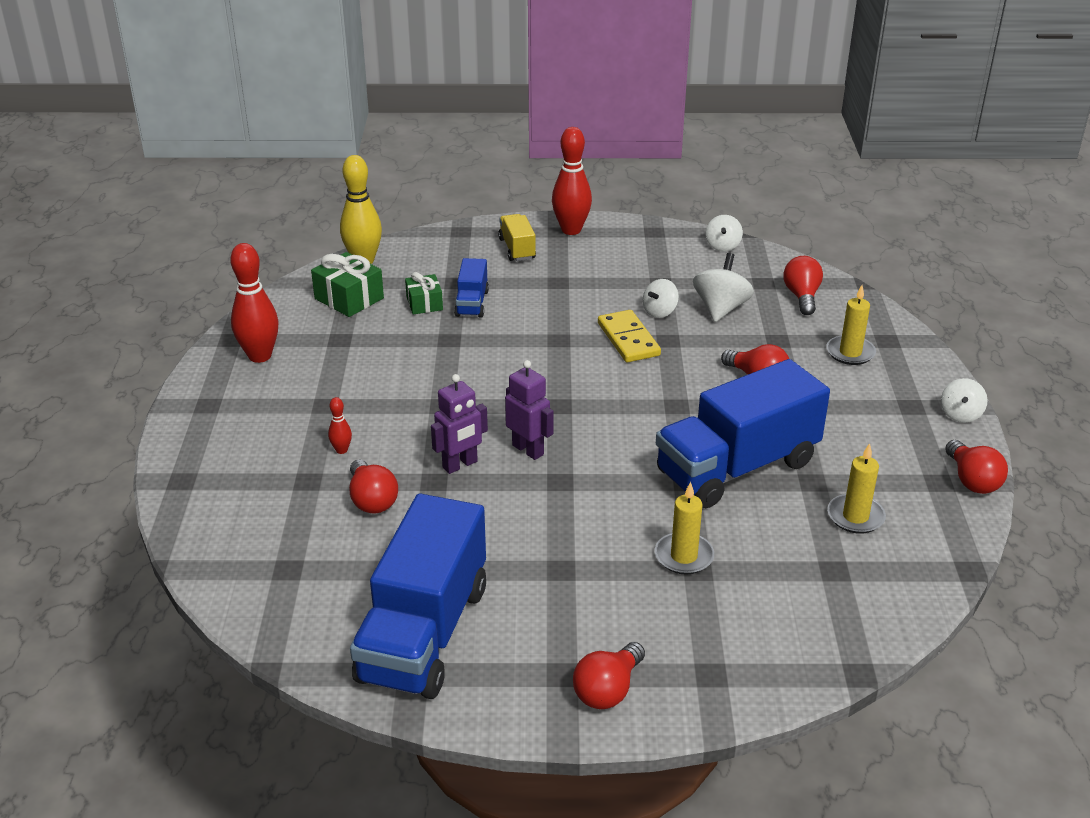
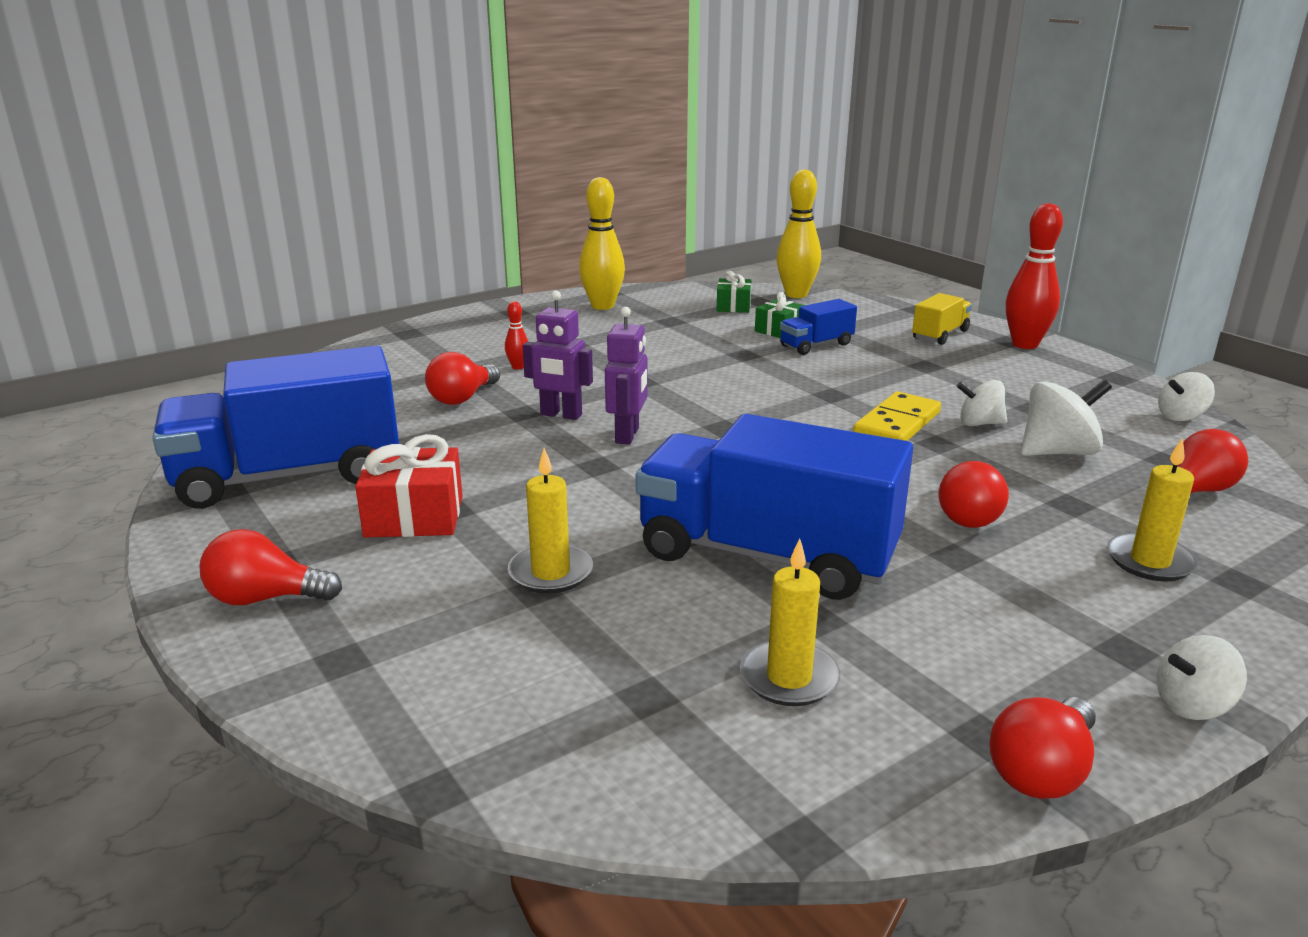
camera: 55 degrees right, 10 degrees down
(260, 356) = (602, 306): red bowling pin -> yellow bowling pin
(349, 298) = (733, 306): green gift -> green gift, size x0.65
(554, 589) = (414, 516): none -> red gift

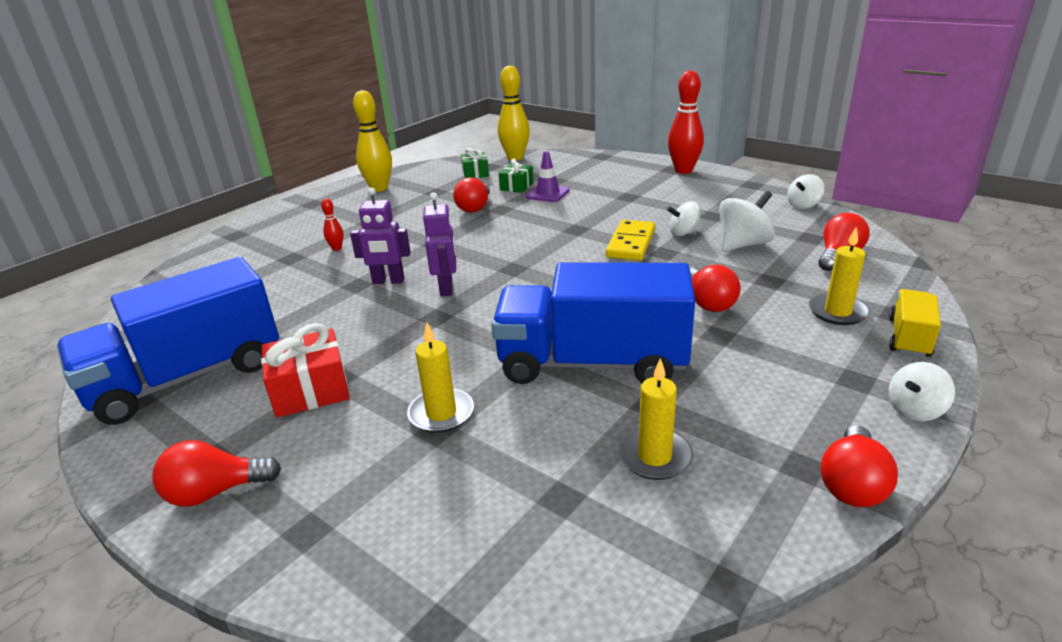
camera: 15 degrees left, 5 degrees up
(462, 398) = (304, 282): red light bulb -> red light bulb (475, 207)
(816, 345) = (548, 194): blue truck -> purple traffic cone
(940, 335) = (626, 172): yellow truck -> yellow truck (909, 338)

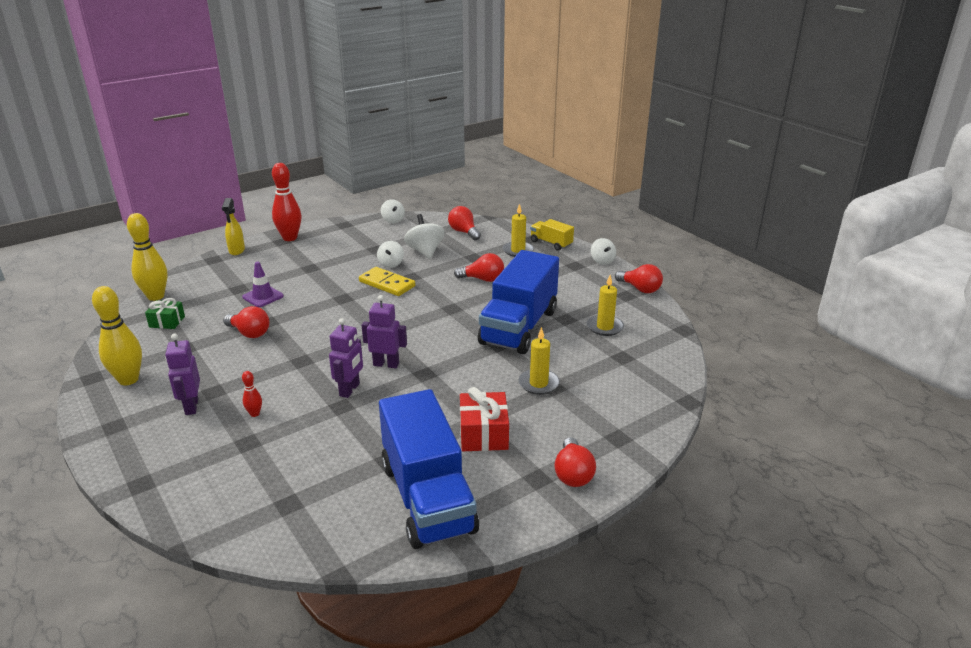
camera: 75 degrees left, 0 degrees up
(344, 220) = (191, 406): none -> purple robot
(516, 186) = (228, 307): green gift -> none
(629, 159) = (236, 250): none -> yellow spray bottle

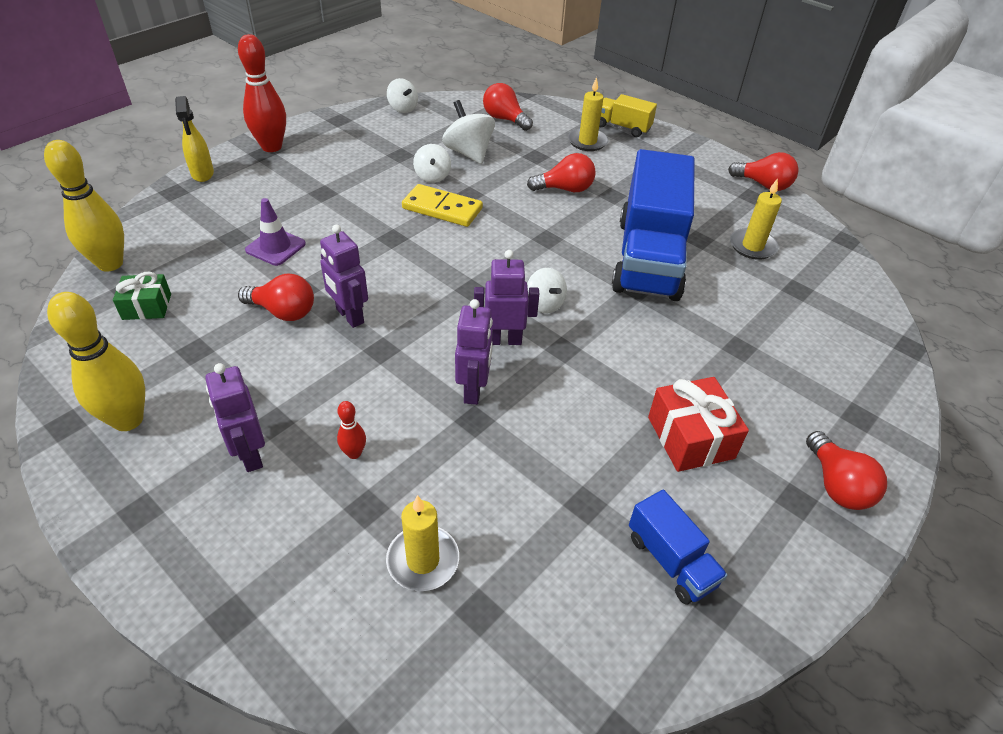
camera: 15 degrees left, 15 degrees up
(290, 340) = (349, 316): none -> purple robot
(427, 497) = (670, 560): blue truck -> blue truck, size x0.46
(538, 383) = (718, 344): yellow candle -> yellow candle (423, 560)
(602, 261) = (697, 148): white spinning top -> white spinning top (544, 304)

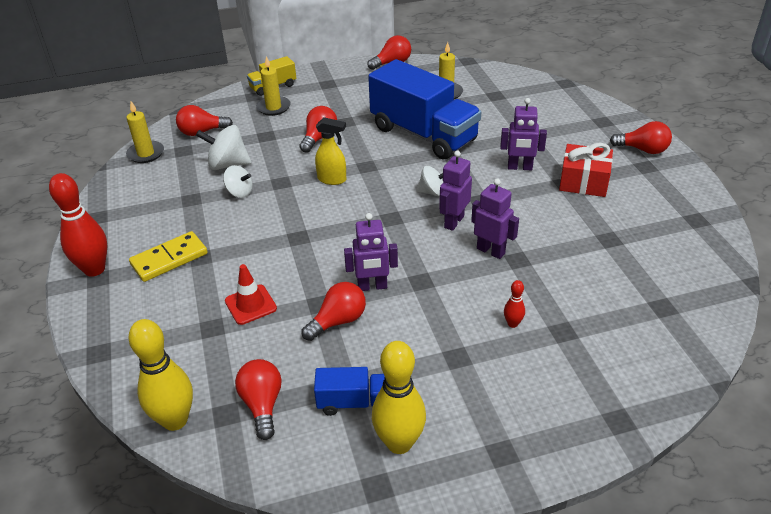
camera: 55 degrees left, 5 degrees down
(147, 306) = (262, 405): green gift -> red light bulb
(202, 174) = (90, 326): yellow spray bottle -> yellow spray bottle (332, 179)
(250, 455) = (482, 377): purple robot -> purple robot (520, 167)
(275, 247) = (250, 305): purple traffic cone -> red traffic cone
(403, 108) = (123, 176): white spinning top -> none
(423, 560) = (617, 318): yellow candle -> yellow candle (146, 154)
(442, 209) = (286, 201): yellow domino -> yellow domino (169, 259)
(670, 560) = (662, 224): blue truck -> blue truck (354, 402)

